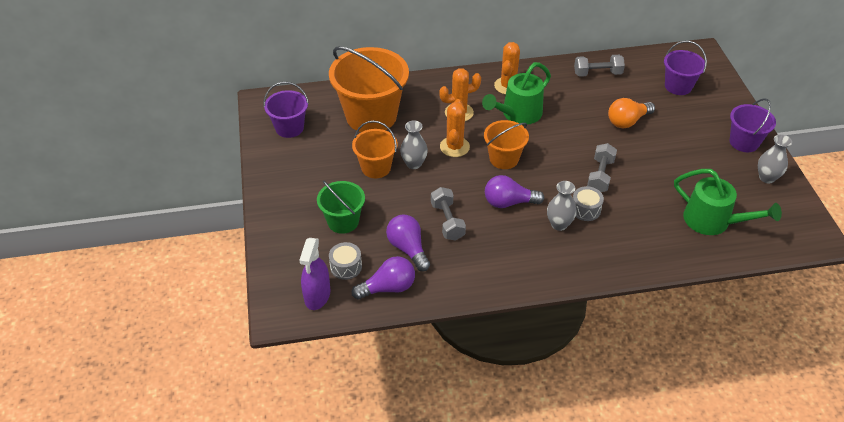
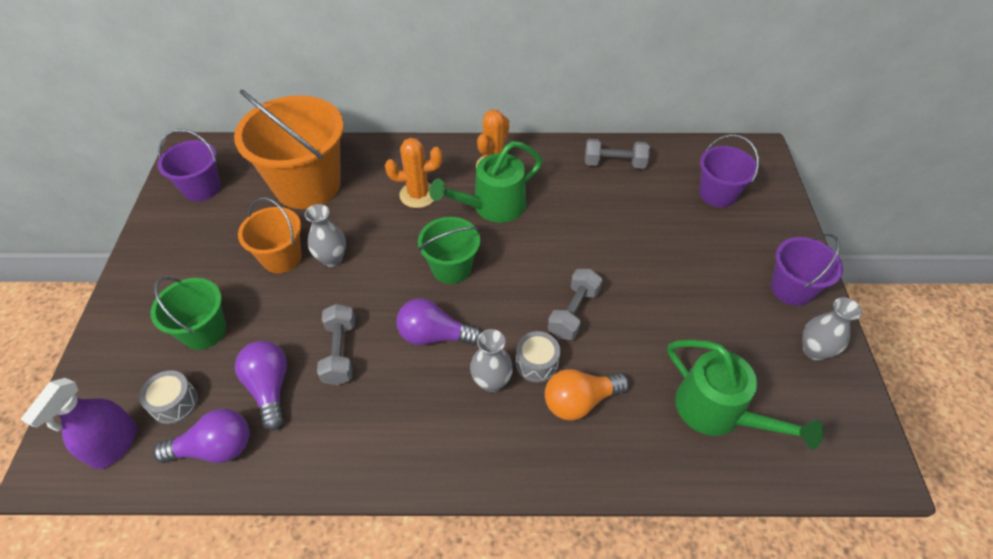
camera: 10 degrees right, 5 degrees up
(454, 147) = (394, 242): orange cactus -> none
(504, 158) = (451, 268): orange bucket -> green bucket
(627, 121) = (634, 236): orange light bulb -> orange light bulb (579, 401)

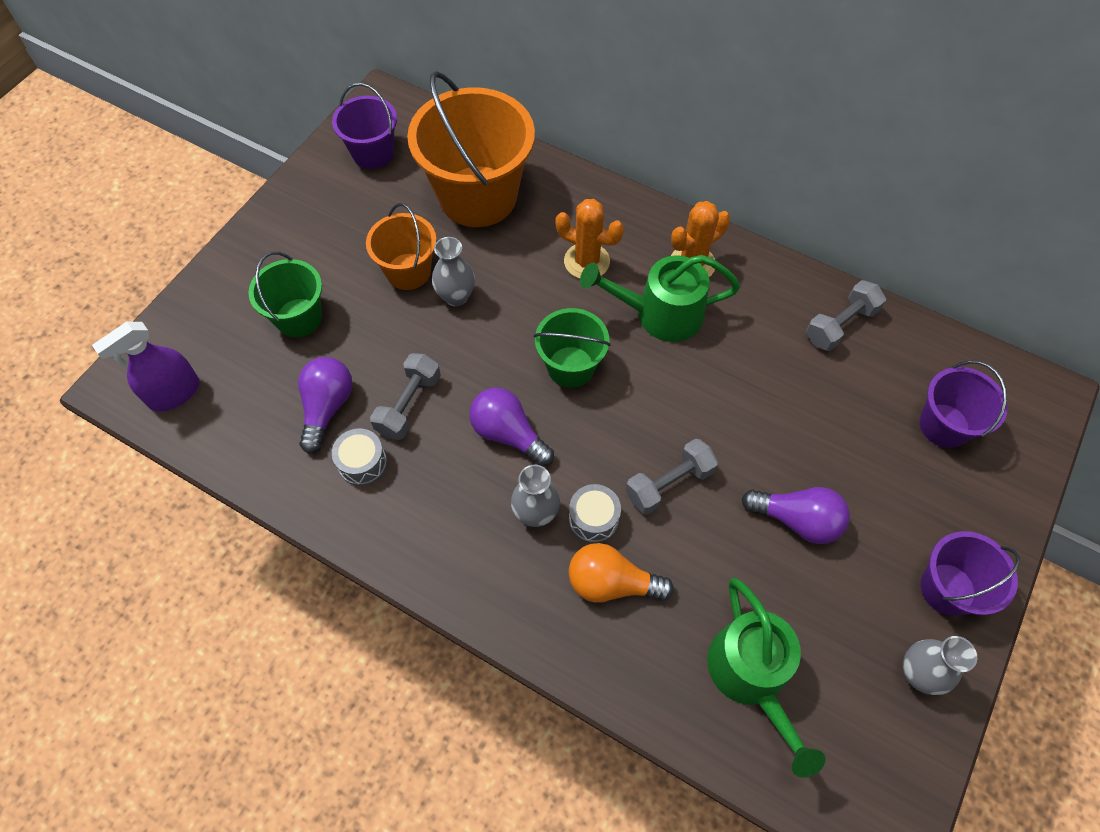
camera: 30 degrees right, 10 degrees up
(175, 403) = (240, 379): grey drum -> grey drum (362, 463)
(215, 448) = (252, 442): purple light bulb -> purple light bulb (797, 520)
(614, 163) = (840, 325): grey dumbbell -> grey dumbbell turned 75 degrees counterclockwise

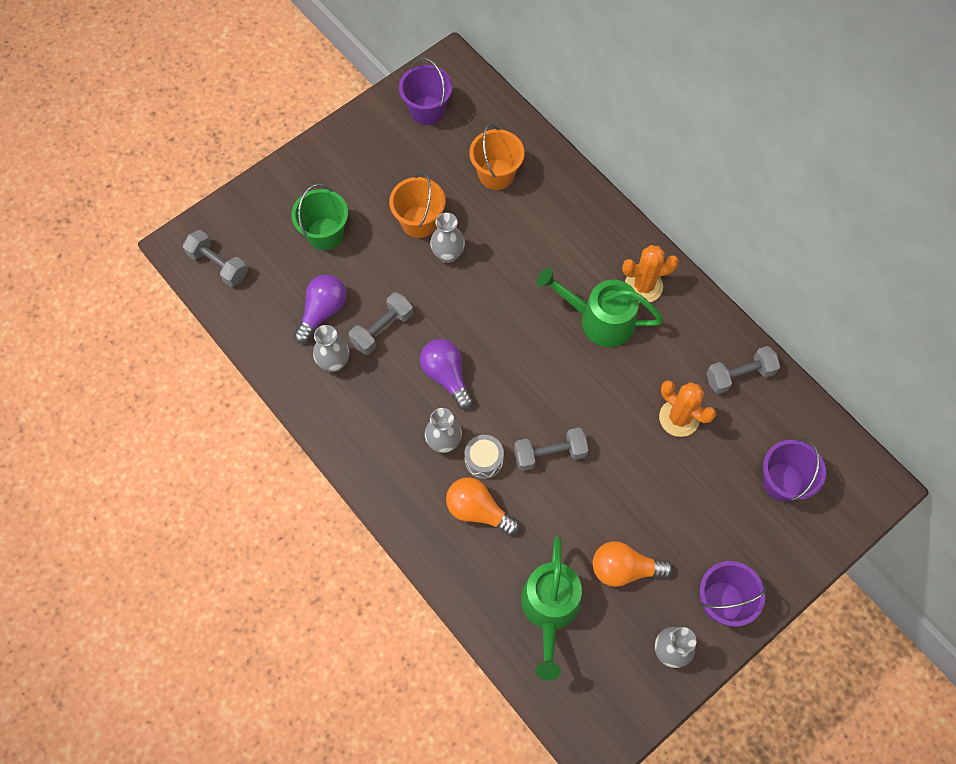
camera: 20 degrees right, 5 degrees up
(174, 393) = (218, 265): purple spray bottle -> grey dumbbell
(362, 463) = (334, 362): grey drum -> grey vase
(478, 196) = (496, 174): orange bucket -> orange bucket, size x0.55
(570, 367) = (513, 339): green bucket -> none
(586, 261) = (560, 257): orange cactus -> orange cactus (679, 418)
(797, 520) = (633, 513): purple light bulb -> none
(817, 591) = (624, 569): none -> orange light bulb

